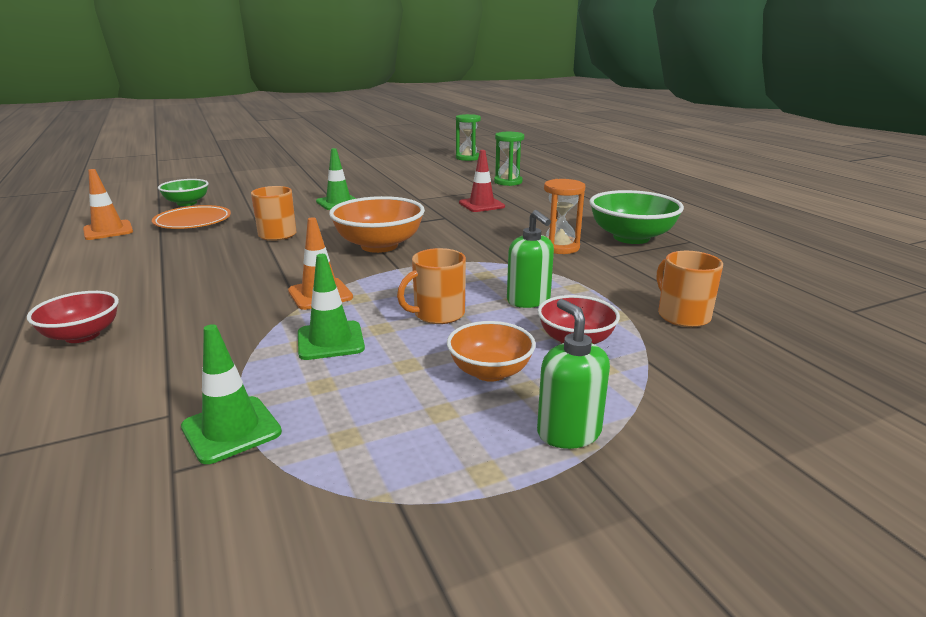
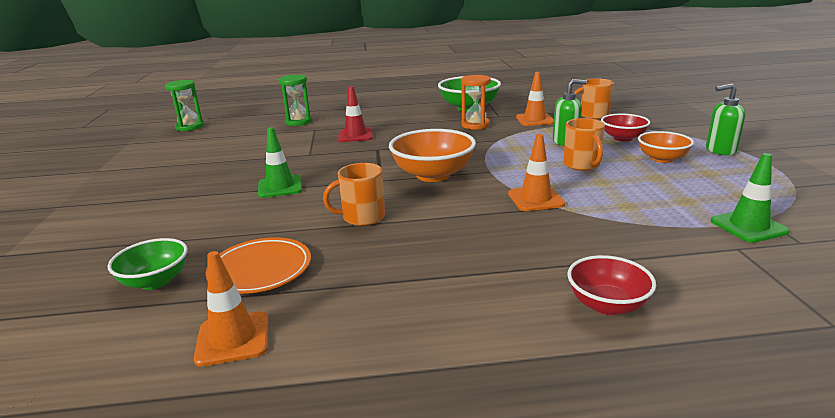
camera: 70 degrees left, 0 degrees up
(330, 341) = (622, 197): green traffic cone -> none
(615, 277) = (534, 120): none -> orange traffic cone

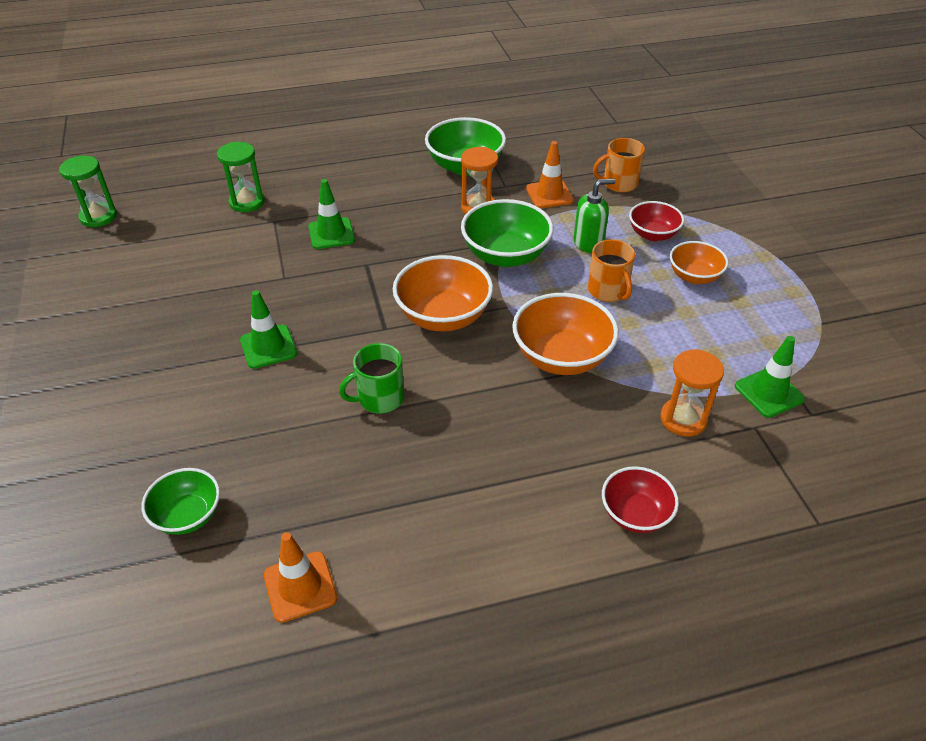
camera: 10 degrees left, 20 degrees up
(260, 270) = (294, 490): orange plate -> none
(355, 135) = (331, 234): red traffic cone -> green traffic cone
(362, 217) = (379, 398): orange mug -> green mug
(493, 146) = (505, 255): none -> green bowl
(535, 199) = (561, 357): orange traffic cone -> orange bowl
(658, 240) = (683, 419): none -> orange hourglass
(720, 150) = (756, 258): green soap dispenser -> none

